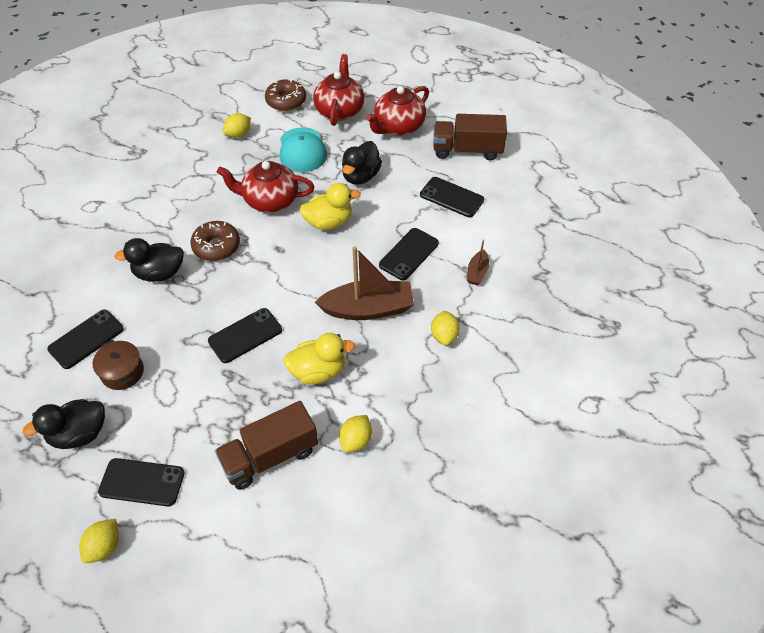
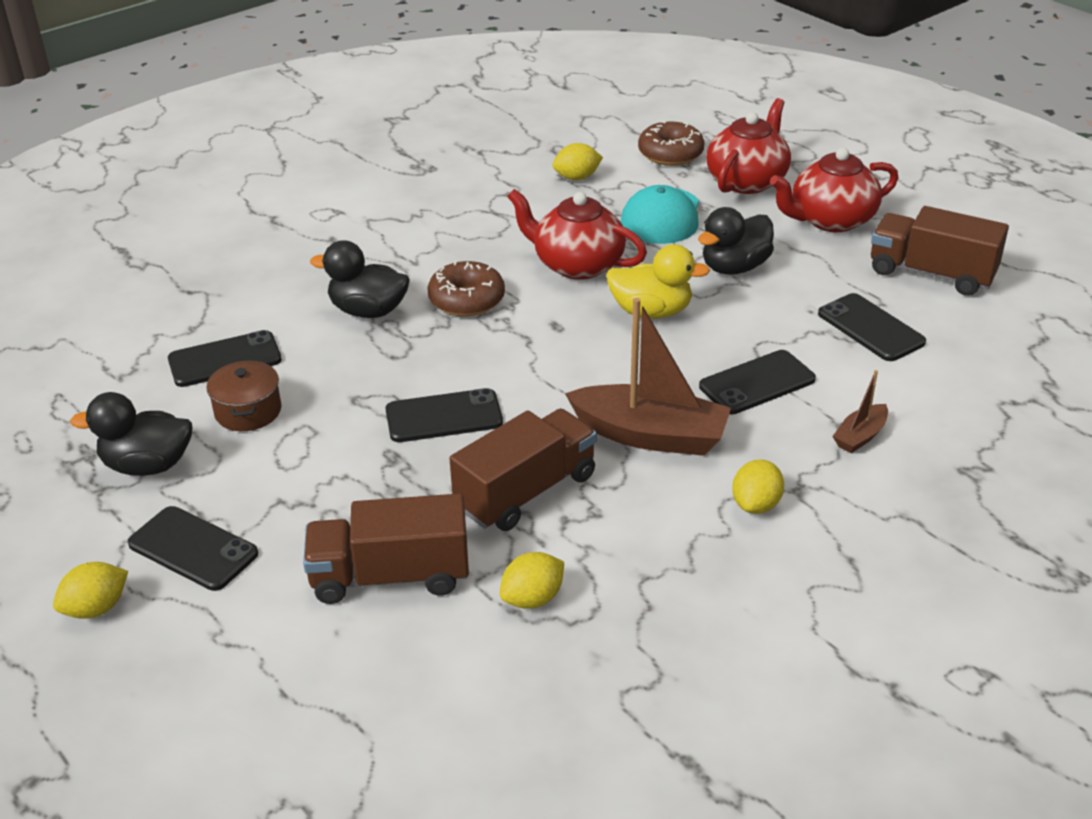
camera: 25 degrees right, 15 degrees down
(318, 371) = (526, 492): yellow duck -> brown truck

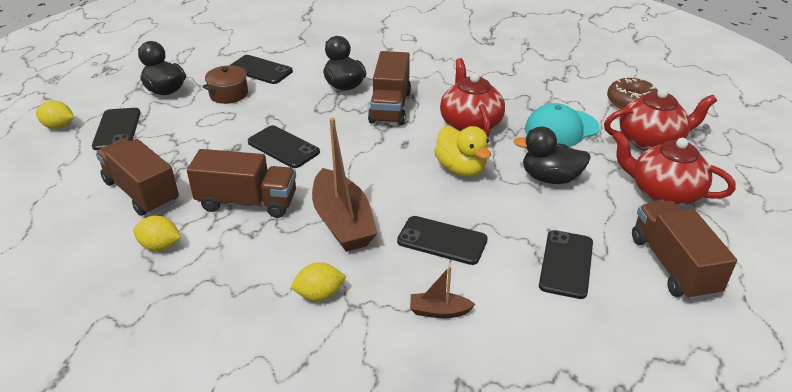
camera: 50 degrees right, 0 degrees up
(466, 300) = (390, 107): brown donut -> brown truck
(577, 177) = (553, 85): yellow lemon -> none

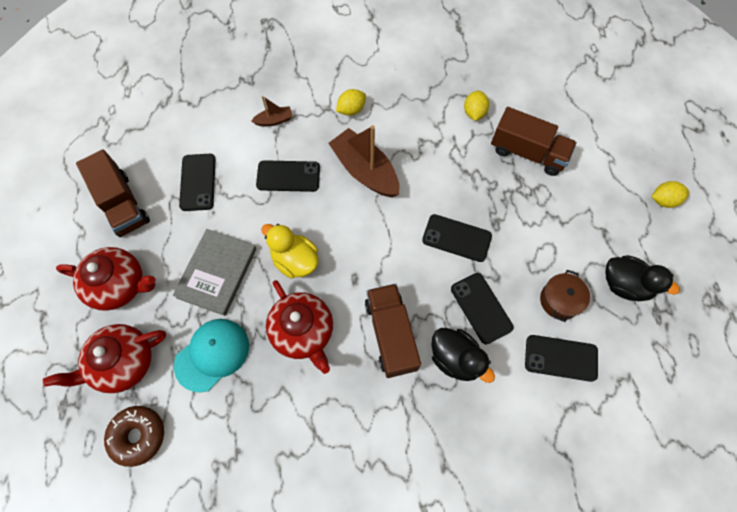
camera: 160 degrees right, 30 degrees up
(117, 129) = (612, 213): black phone -> black phone (481, 308)
(160, 246) = (474, 113): yellow lemon -> yellow lemon turned 75 degrees counterclockwise
(247, 202) = (444, 168): brown truck -> none
(550, 178) = (217, 273): black duck -> grey book

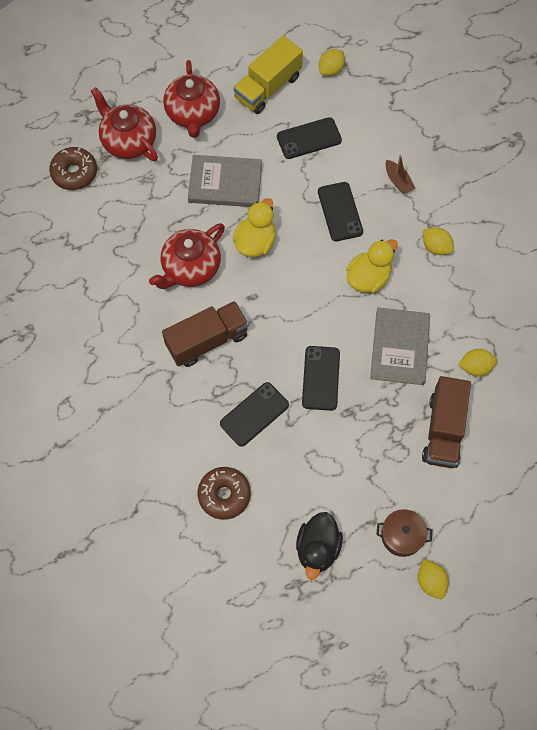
camera: 75 degrees right, 0 degrees up
(122, 204) = (268, 87): brown truck -> yellow truck
(130, 143) = (331, 70): none -> yellow lemon
(212, 354) = (152, 203): turquoise cap -> none
(365, 171) = (368, 278): brown boat -> yellow duck
(441, 165) = (399, 347): none -> grey book
(456, 359) = (199, 401): black duck -> none
(559, 300) = (282, 486): brown pot -> brown pot (402, 536)
(561, 358) = (224, 495): black phone -> brown donut

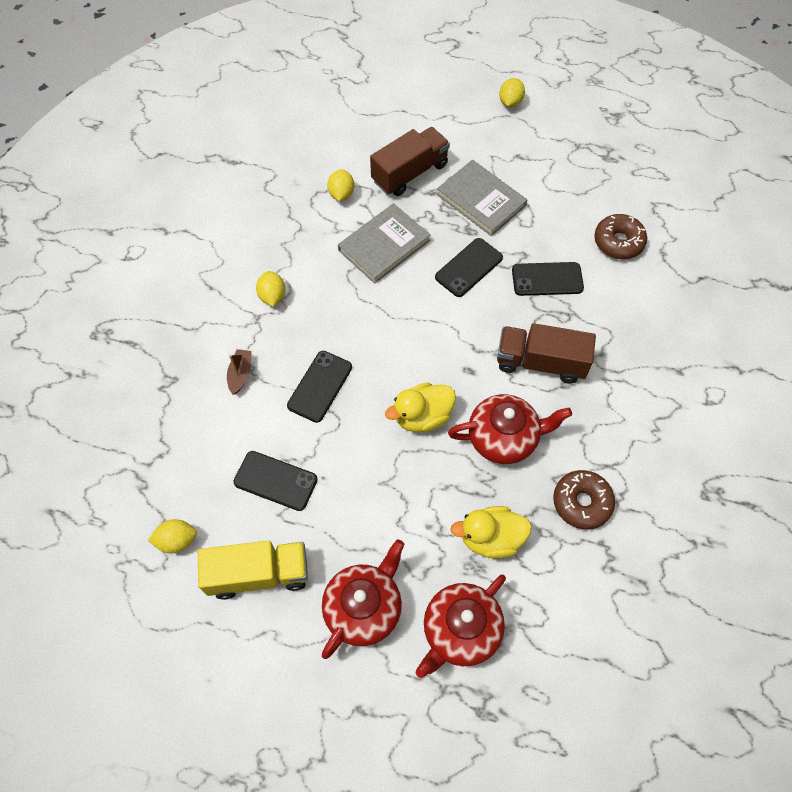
camera: 140 degrees left, 5 degrees down
(74, 173) = (548, 638): brown donut -> brown donut (581, 502)
(128, 141) = (460, 630): red teapot -> red teapot turned 45 degrees clockwise
(225, 183) = (399, 498): grey book -> grey book (481, 200)
(317, 548) = (574, 166): black duck -> none
(368, 278) = (353, 313): yellow duck -> yellow duck (490, 538)
(402, 536) = (505, 136): brown pot -> none
(475, 367) = (341, 194): yellow lemon -> yellow lemon turned 60 degrees clockwise

